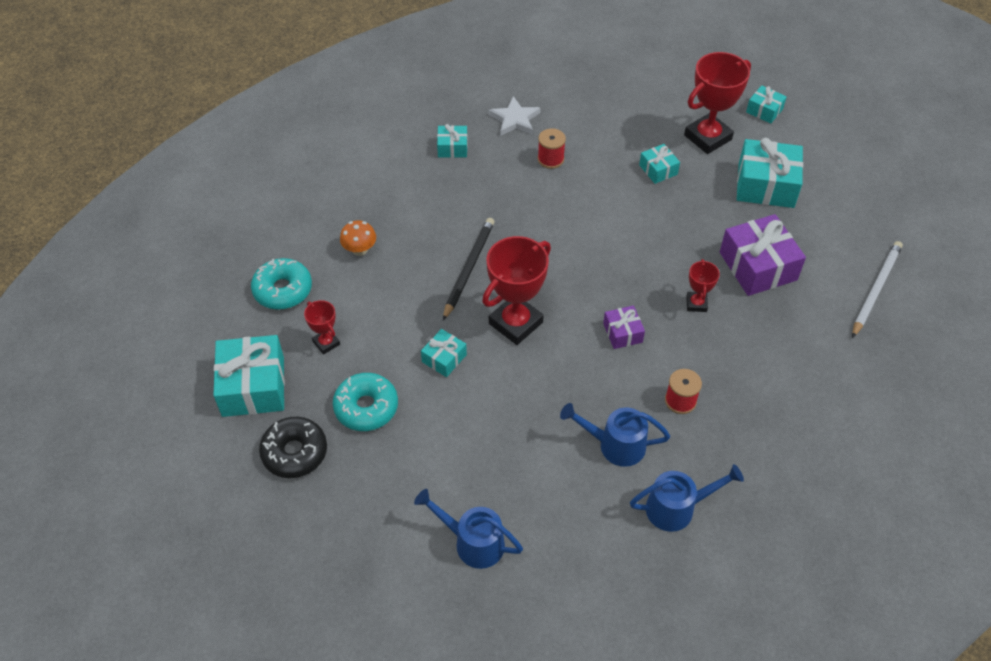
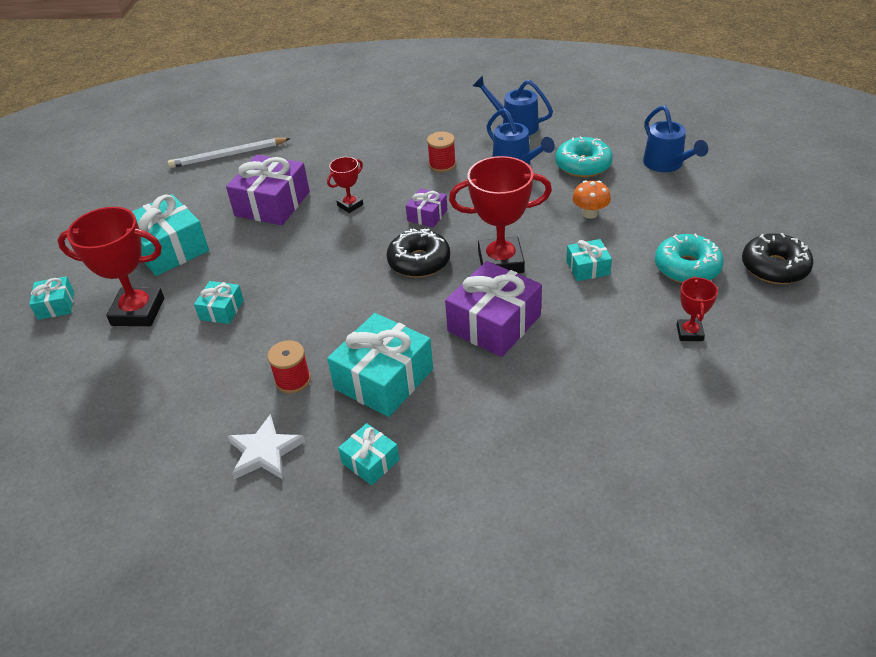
camera: 135 degrees left, 10 degrees down
(253, 386) = (789, 333): turquoise gift -> turquoise gift (383, 379)
(283, 290) = (704, 407): turquoise donut -> turquoise donut (583, 165)
(360, 250) = (586, 402): orange mushroom -> orange mushroom (590, 213)
(468, 268) = (494, 323): black pencil -> purple gift
(576, 285) = (419, 261): none -> black donut

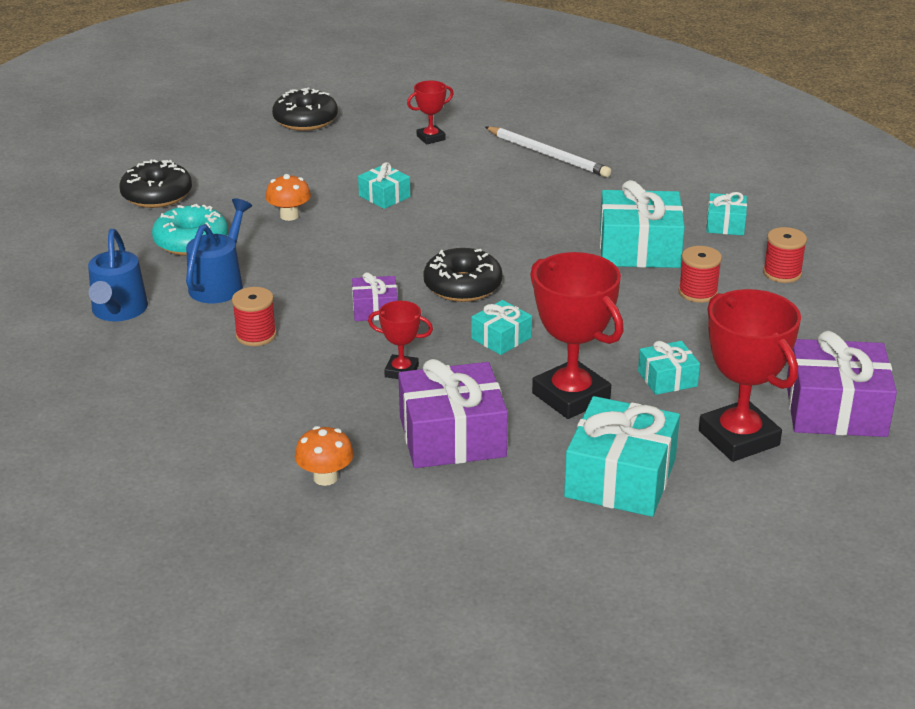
camera: 125 degrees left, 10 degrees down
(56, 305) = (808, 513): turquoise gift -> turquoise gift (501, 338)
(228, 155) = (370, 545): white pencil -> white pencil (548, 155)
(264, 452) = (782, 273): white star -> red spool
(289, 156) = (325, 477): none -> orange mushroom
(494, 323) = (511, 219): purple gift -> purple gift (835, 409)
(500, 262) = (417, 241): red trophy -> red trophy (571, 396)
(667, 165) = (157, 195): blue watering can -> black donut
(687, 267) = (340, 154): turquoise donut -> none

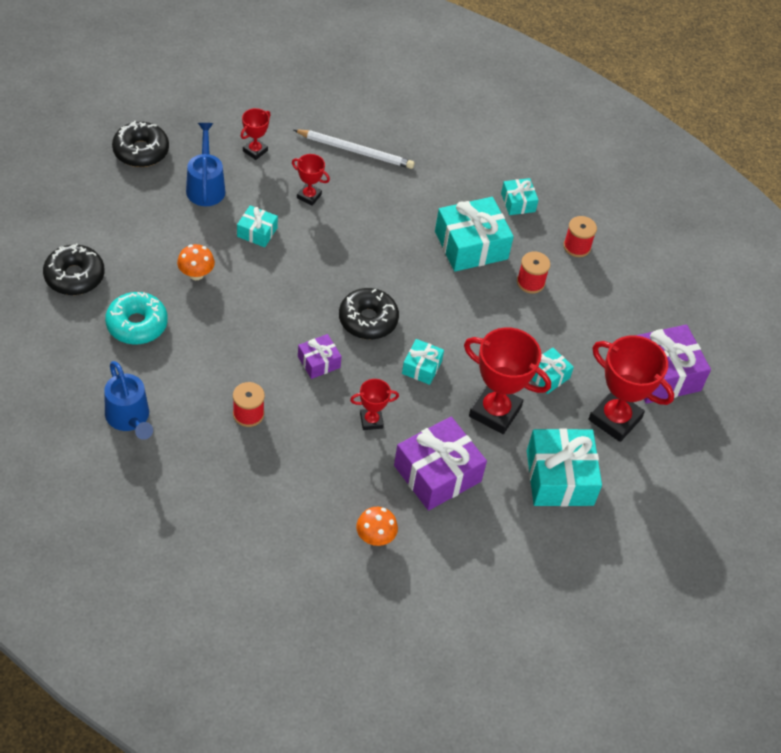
camera: 30 degrees left, 20 degrees up
(220, 283) = (188, 366): blue watering can -> blue watering can (205, 186)
(466, 179) = (309, 196): none -> red trophy

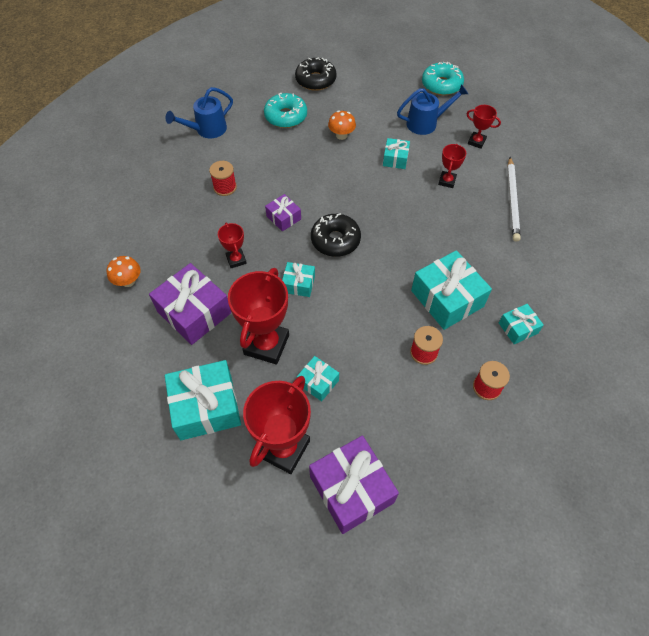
camera: 85 degrees right, 5 degrees up
(141, 151) = (441, 85): black donut -> turquoise donut

